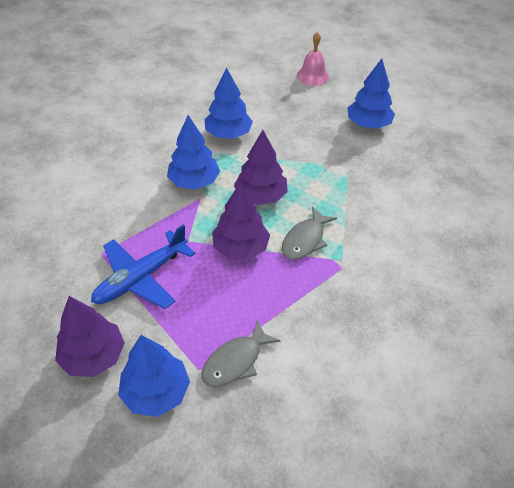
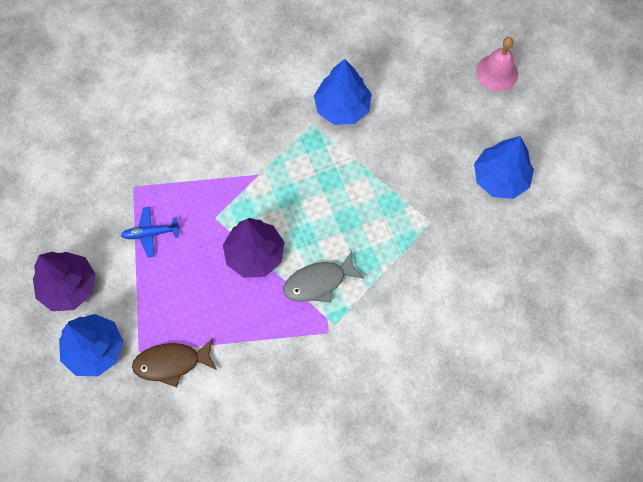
camera: 35 degrees right, 20 degrees up
(141, 278) = (150, 233): blue plane -> blue plane, size x0.52
(194, 181) = (266, 151): blue tree -> none
(235, 361) = (171, 363): grey fish -> brown fish
(260, 196) = (316, 206): purple tree -> none

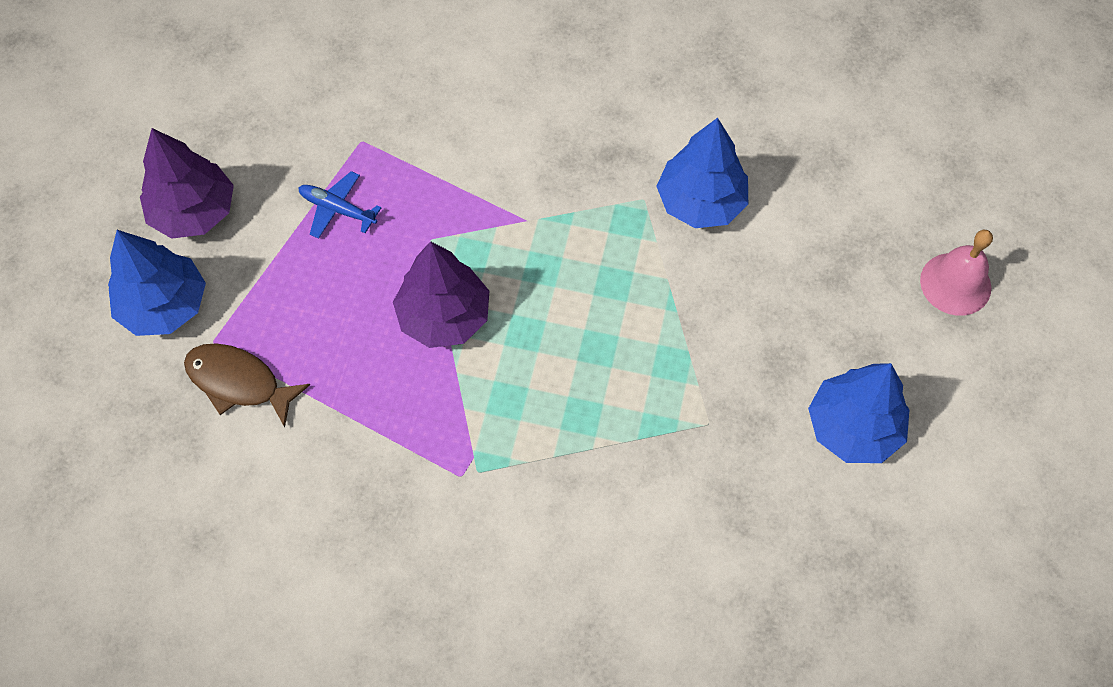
camera: 35 degrees right, 5 degrees down
(318, 282) = (498, 404): grey fish -> none

